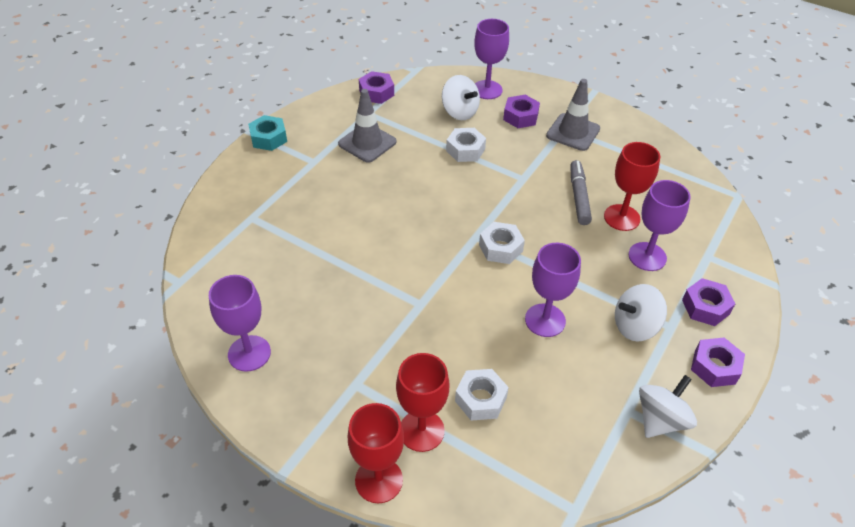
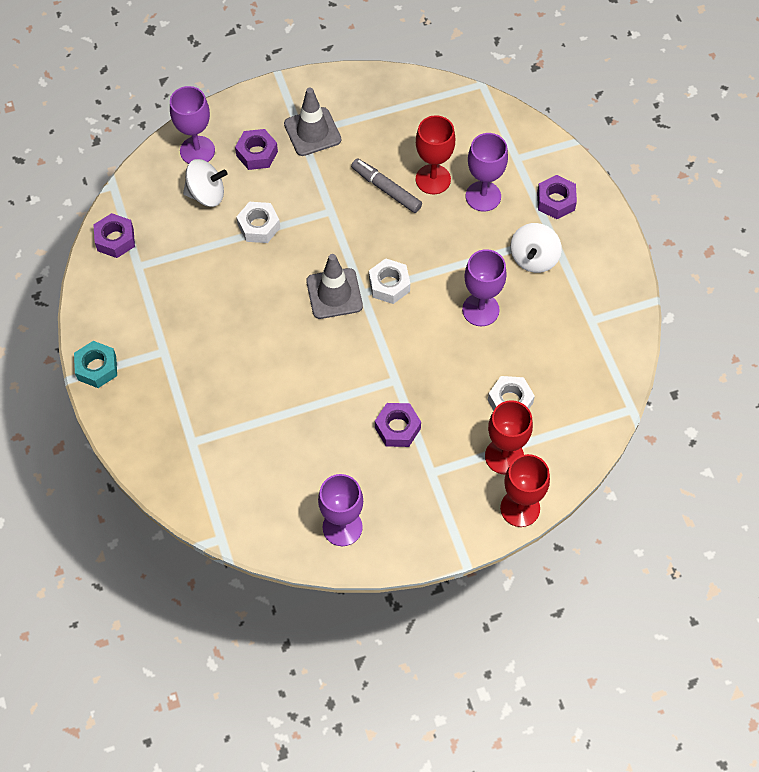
camera: 50 degrees left, 15 degrees up
(367, 143) = (179, 294): grey traffic cone -> grey traffic cone (334, 294)
(660, 420) = (613, 307): white spinning top -> none
(714, 367) = (603, 240): purple nut -> purple nut (397, 428)

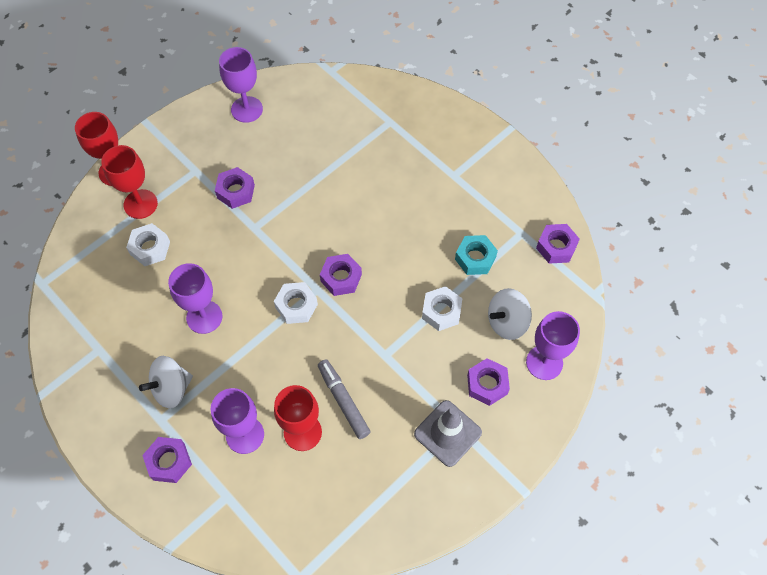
camera: 155 degrees right, 0 degrees up
(97, 368) = (496, 143): turquoise nut -> turquoise nut (475, 258)
(334, 294) = (341, 278): grey traffic cone -> purple nut
(386, 189) = (343, 401): grey marker -> grey marker turned 135 degrees counterclockwise
(534, 258) = (171, 389): white spinning top -> white spinning top turned 120 degrees counterclockwise

